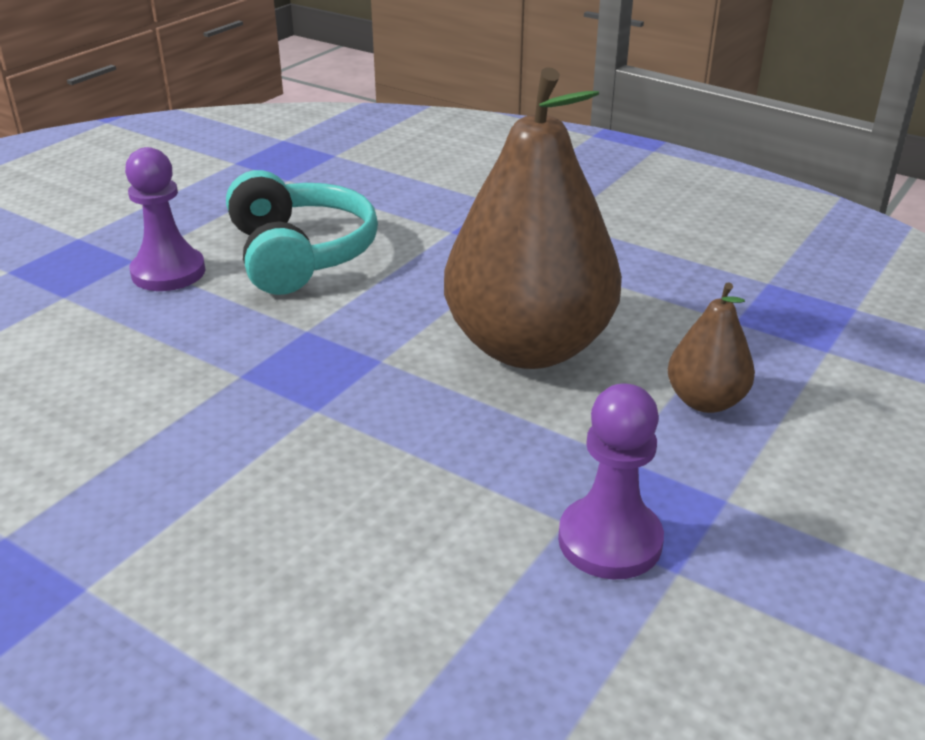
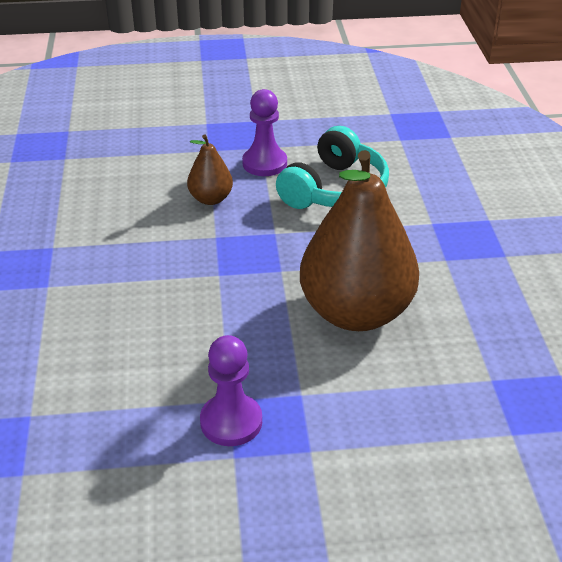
camera: 50 degrees right, 5 degrees up
(705, 401) = (389, 403): brown pear -> brown pear (210, 199)

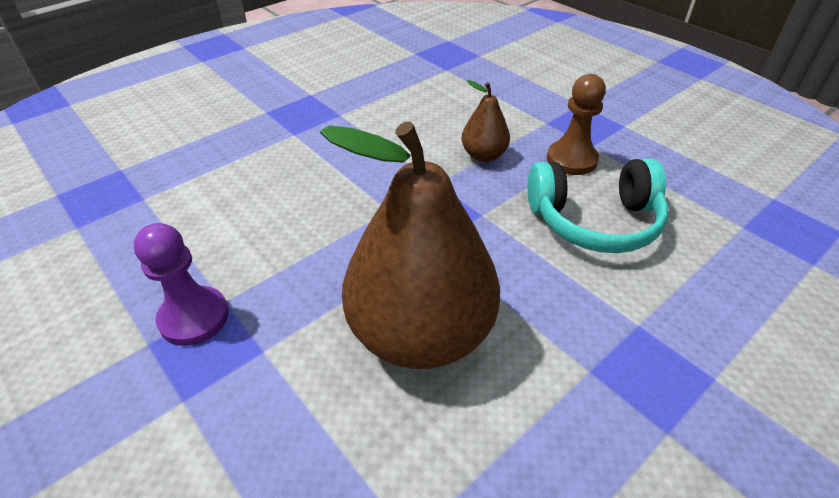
camera: 55 degrees right, 5 degrees up
(264, 163) = (571, 159): purple pawn -> brown pawn

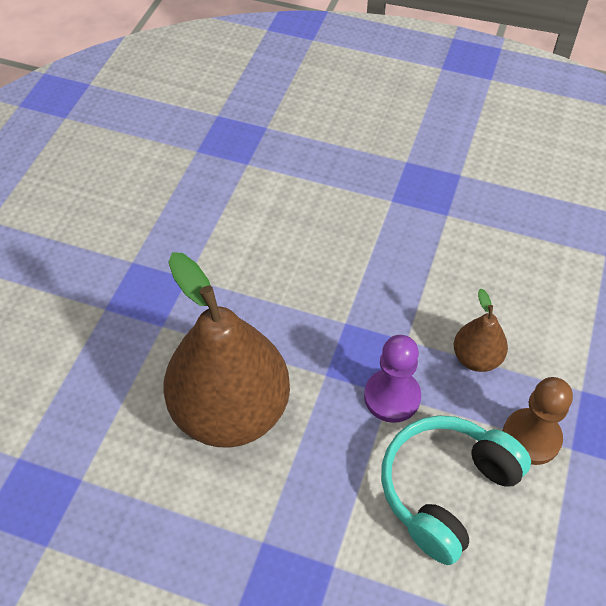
camera: 60 degrees right, 10 degrees up
(194, 317) = (165, 271): purple pawn -> purple pawn (392, 397)
(594, 221) = (445, 490): turquoise headphones -> turquoise headphones turned 75 degrees clockwise

